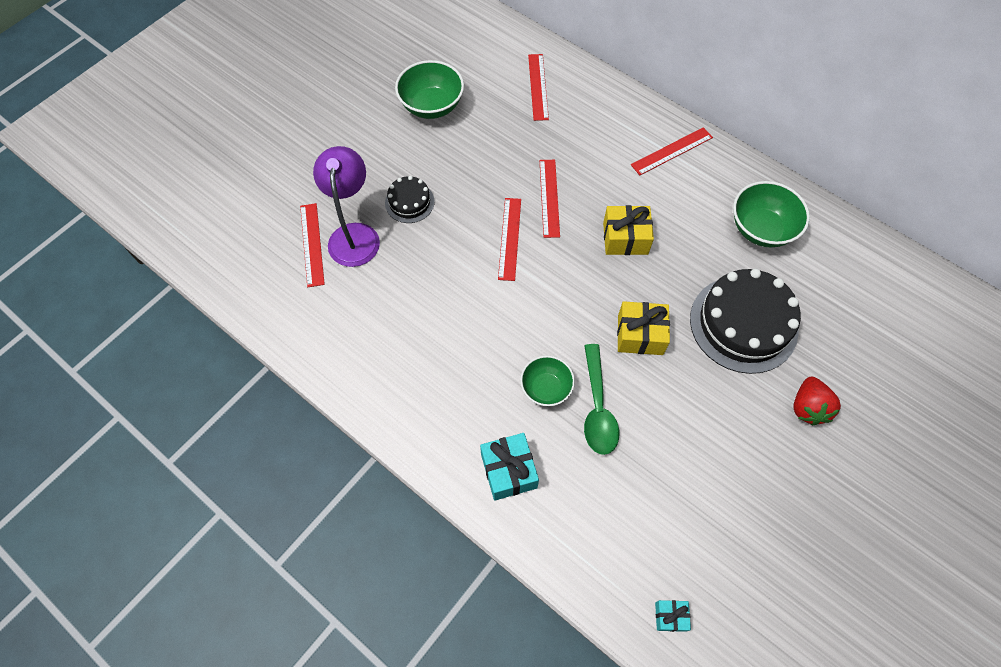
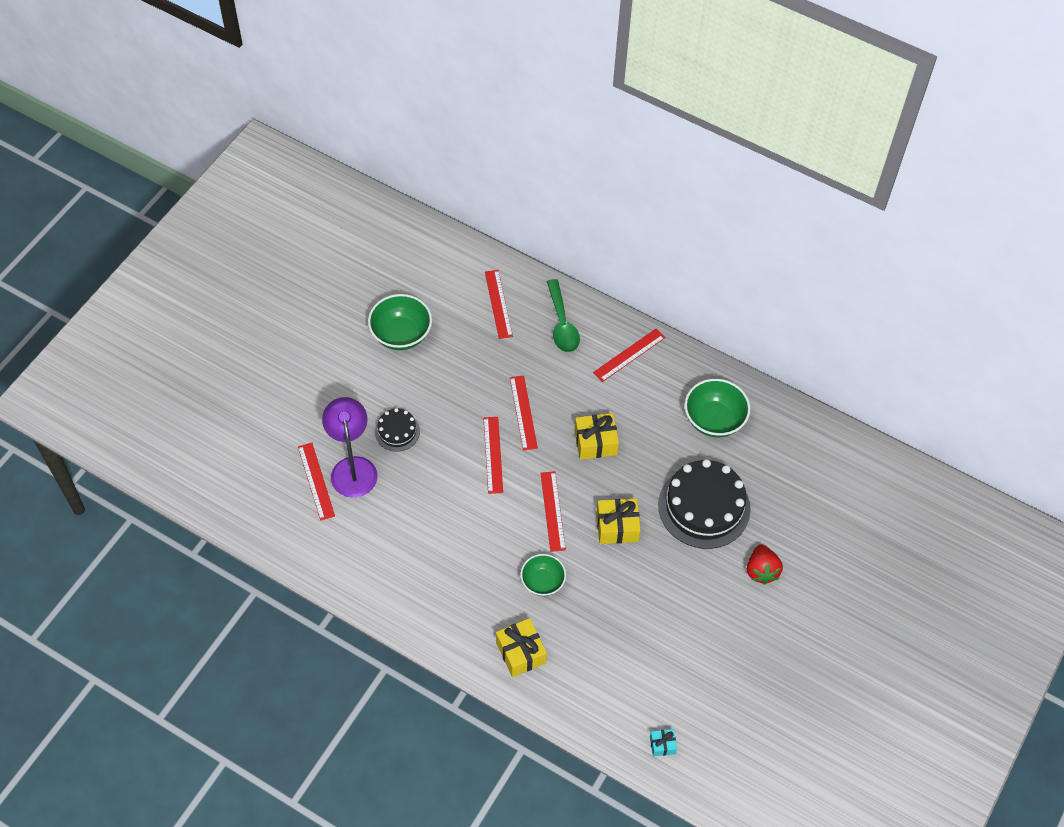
camera: 10 degrees left, 5 degrees down
(509, 471) = (521, 652): turquoise gift -> yellow gift
(568, 308) = (552, 511): none -> red ruler
(598, 408) = (588, 593): green spoon -> green spoon (562, 324)

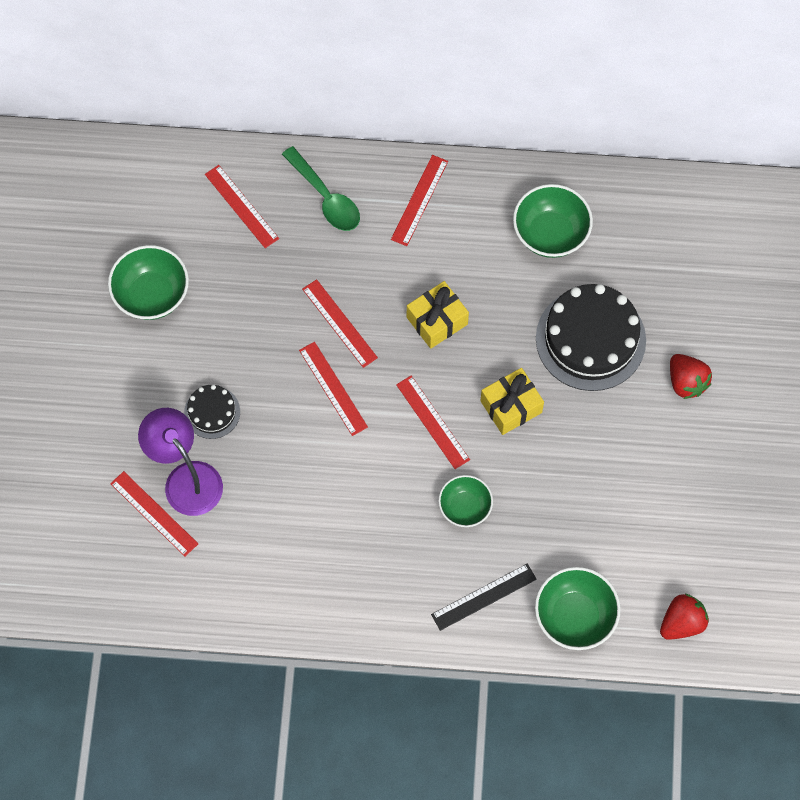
camera: 25 degrees left, 10 degrees up
(521, 652) = (484, 597): yellow gift -> black ruler
(582, 700) = (574, 616): none -> green bowl
(662, 745) = (682, 623): turquoise gift -> red strawberry

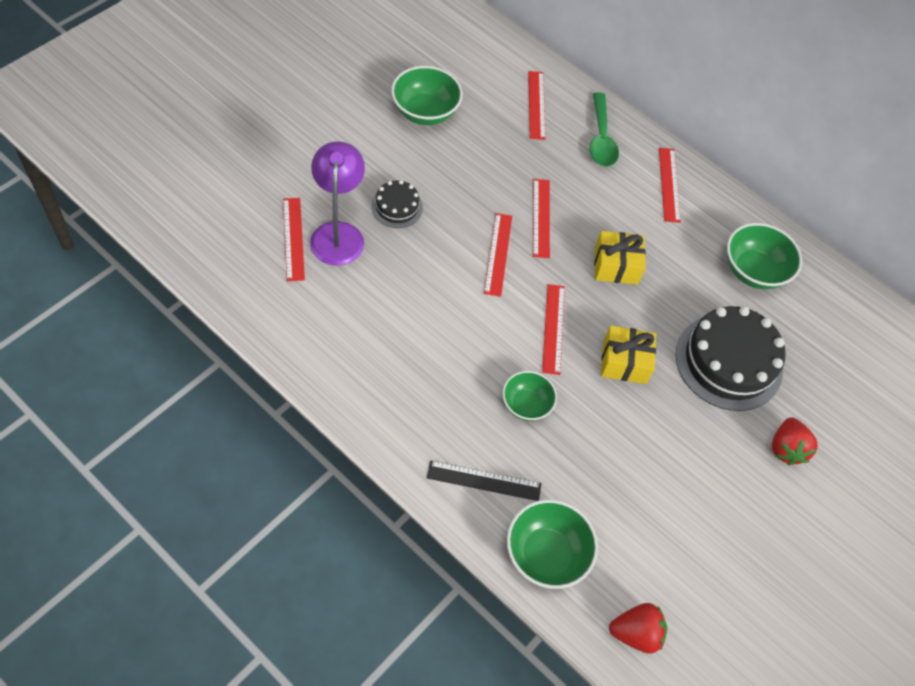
camera: 30 degrees right, 10 degrees down
(419, 200) = (669, 184): red ruler -> red ruler turned 60 degrees counterclockwise

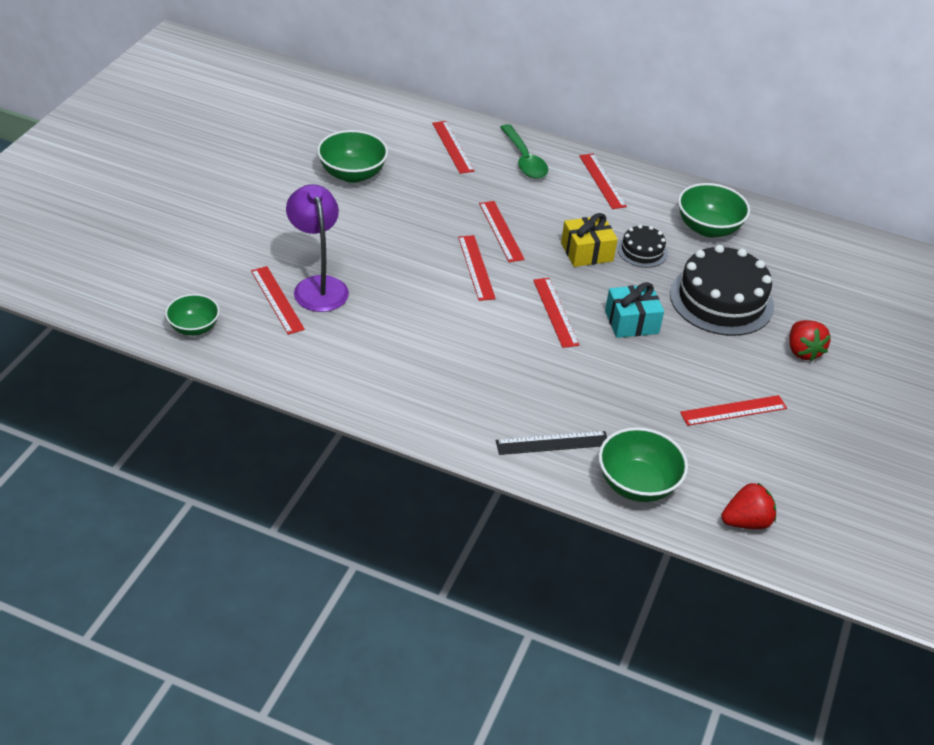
camera: 15 degrees left, 15 degrees down
(397, 207) = (363, 253): black cake -> black cake (642, 251)
(526, 405) = (561, 375): green bowl -> green bowl (194, 327)
(624, 362) = (631, 322): yellow gift -> turquoise gift
(682, 498) = (733, 410): none -> red ruler

